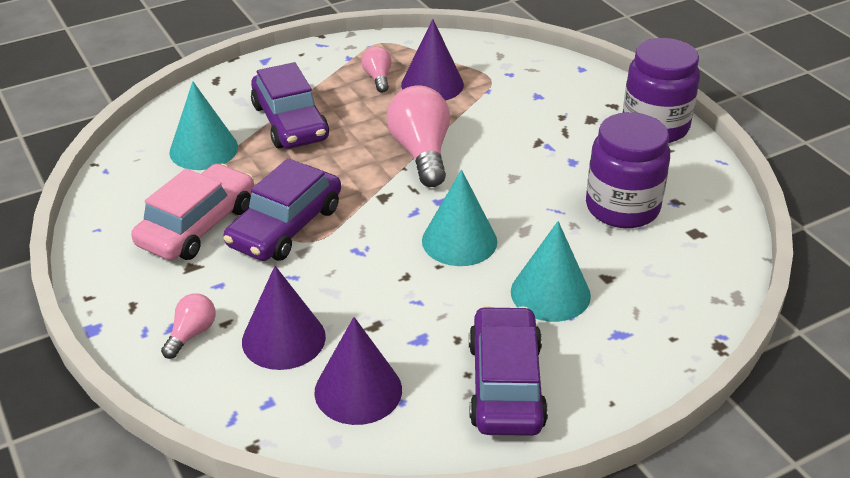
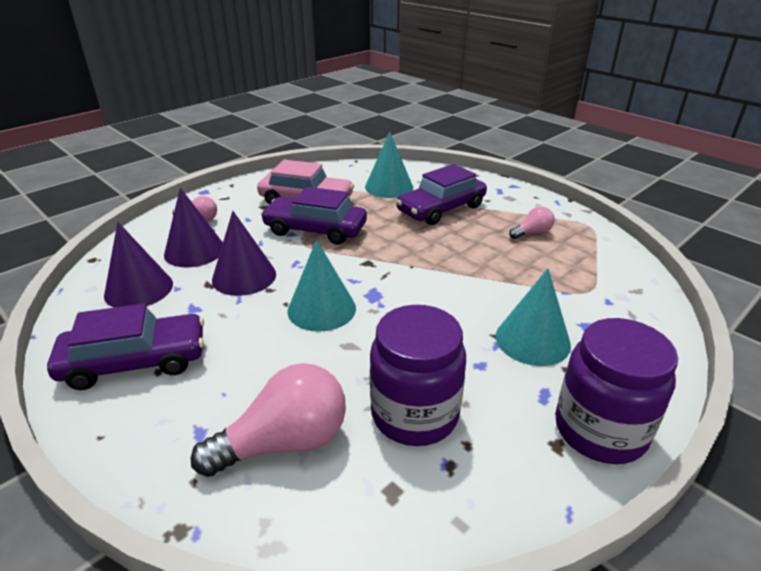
camera: 75 degrees right, 5 degrees down
(421, 153) = (438, 271): pink light bulb -> pink light bulb (284, 442)
(432, 84) = (547, 260): purple cone -> purple cone (244, 277)
(550, 293) = (258, 374): turquoise cone -> turquoise cone (532, 340)

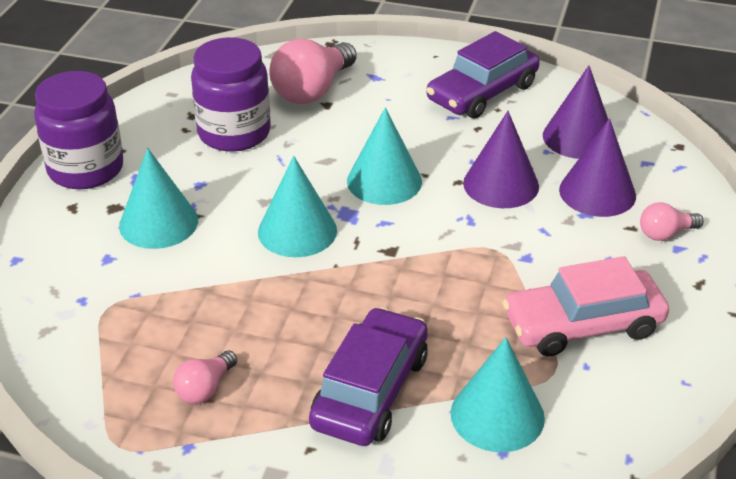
camera: 150 degrees right, 5 degrees up
(315, 230) = (505, 275): purple car -> none
(421, 295) = (297, 231): none -> turquoise cone

